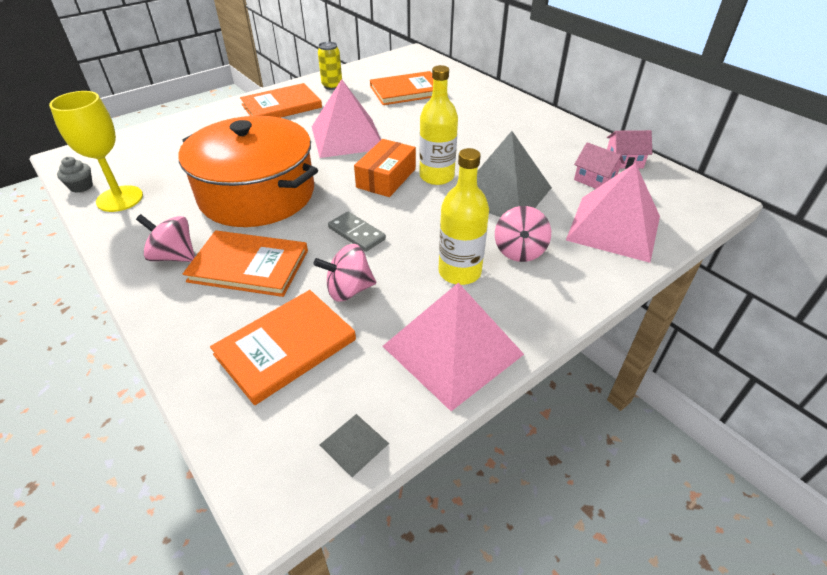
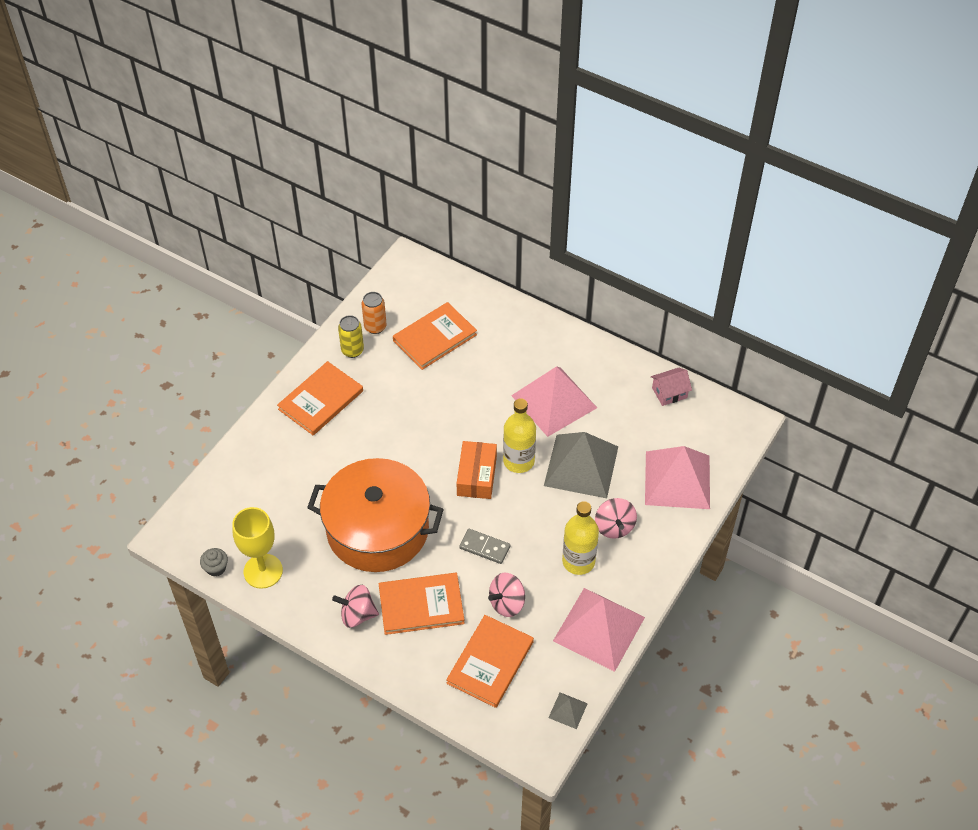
camera: 20 degrees left, 10 degrees up
(347, 137) = (413, 430): pink pyramid -> pink pyramid (554, 401)
(361, 78) = (375, 327): none -> orange can
(594, 180) = (650, 425): pink house -> none

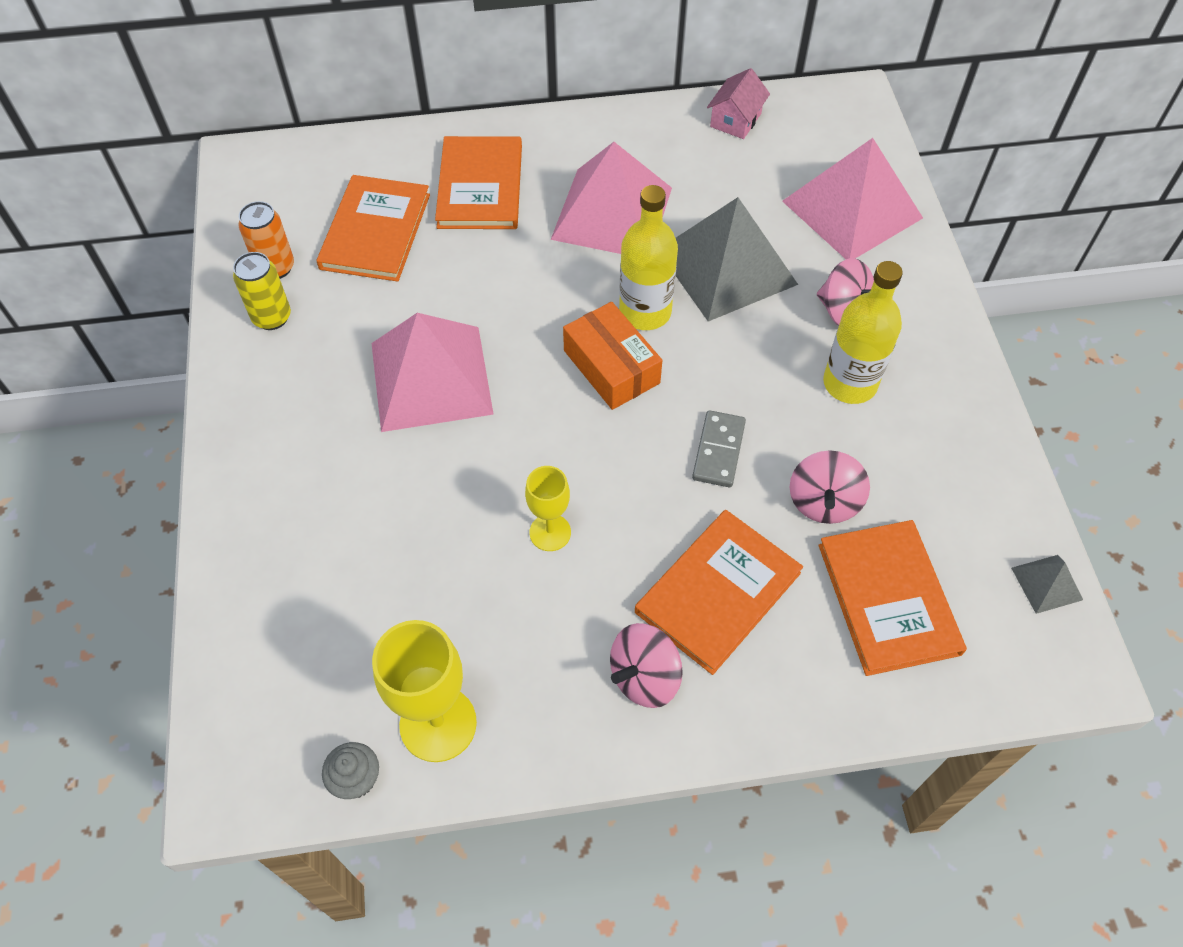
camera: 40 degrees left, 5 degrees up
(321, 400) = (288, 412): orange book -> orange book (480, 186)
(377, 529) = (550, 532): orange pot -> yellow goblet
(484, 547) = (718, 451): grey domino -> grey domino turned 60 degrees counterclockwise
(599, 628) = (964, 448): pink pyramid -> pink pyramid (431, 377)

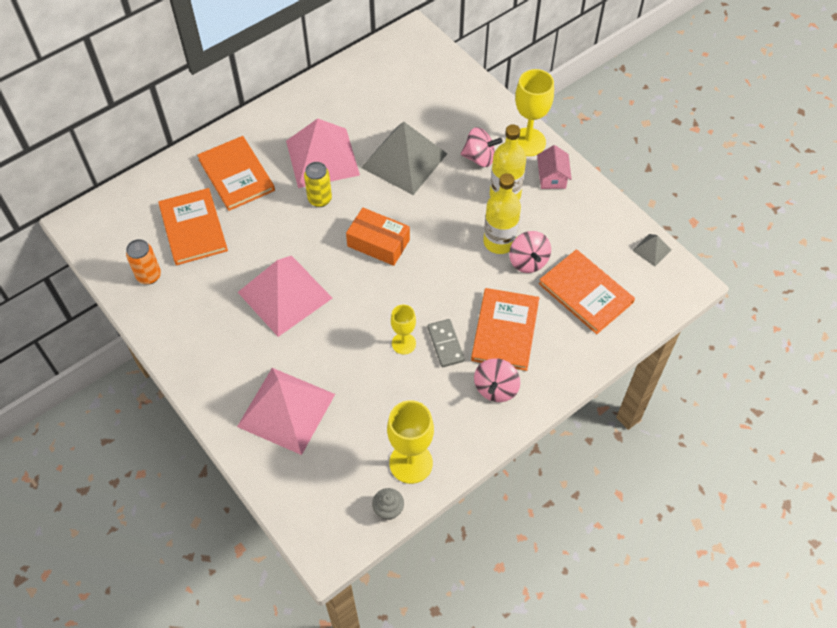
camera: 30 degrees left, 0 degrees up
(272, 317) = (168, 305): yellow can -> yellow can (320, 199)
(645, 312) = (377, 205): yellow bottle -> yellow bottle (499, 242)
(718, 451) = (461, 260): grey domino -> grey domino (445, 344)
(735, 120) = (356, 73): pink house -> pink house (552, 177)
(851, 209) = (450, 99): pink pyramid -> pink pyramid (286, 410)
(935, 321) = (527, 142): none -> yellow goblet

